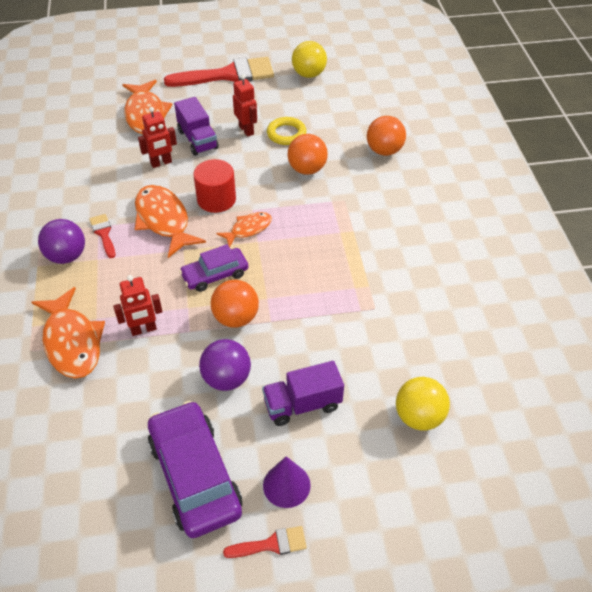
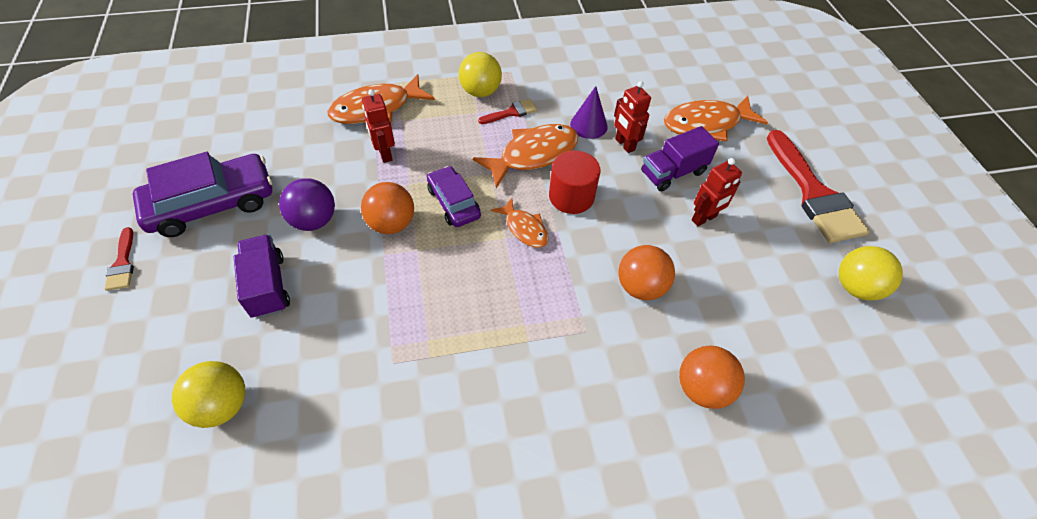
camera: 85 degrees right, 5 degrees up
(67, 256) = (480, 92): purple ball -> yellow ball
(286, 134) = (708, 262): yellow ring -> none
(286, 485) = (178, 274): purple cone -> purple cone (588, 125)

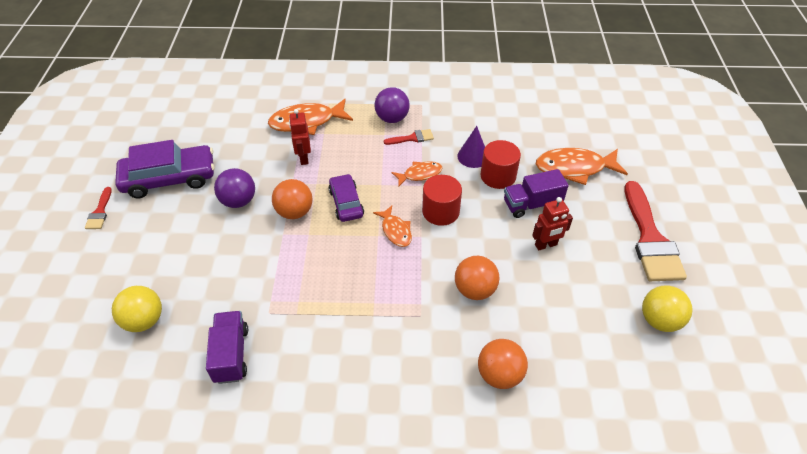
camera: 15 degrees right, 5 degrees down
(267, 286) = (194, 243): purple truck -> purple truck (231, 354)
(480, 92) = (392, 118): yellow ball -> purple ball
(533, 155) = (420, 174): orange fish -> orange fish, size x0.57
(624, 144) = (498, 176): red robot -> red cylinder

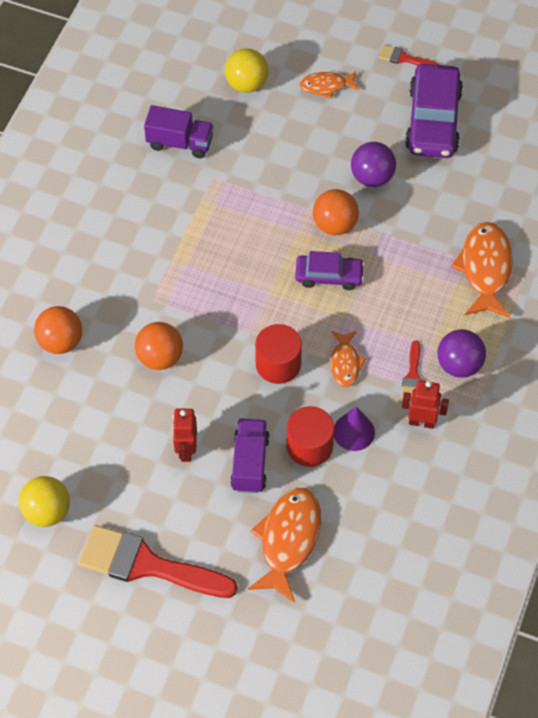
camera: 110 degrees right, 10 degrees up
(303, 158) = (419, 251): red robot -> red robot (421, 422)
(395, 231) = (268, 311): orange fish -> orange fish (326, 86)

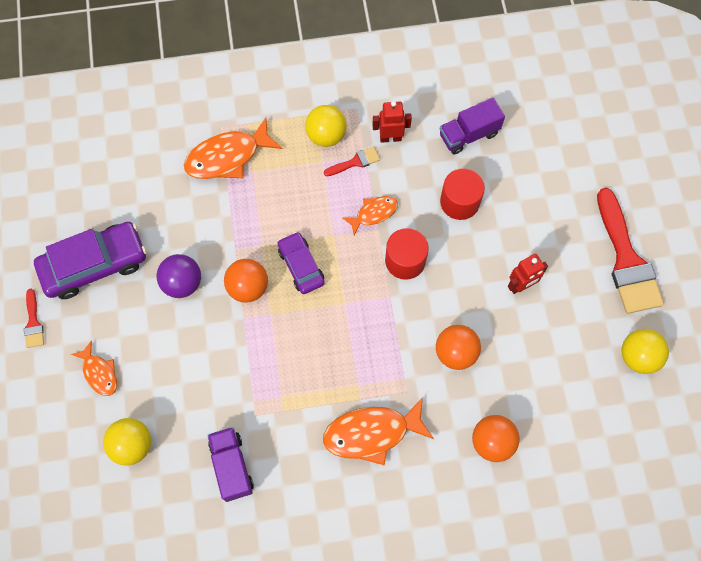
camera: 120 degrees left, 10 degrees up
(250, 463) = (500, 235): purple truck -> purple truck (469, 135)
(288, 540) = (542, 177): orange fish -> orange fish (372, 433)
(354, 432) = (428, 178): purple cone -> none
(421, 422) = (390, 138): red robot -> red robot turned 105 degrees clockwise
(459, 365) = (326, 135): purple ball -> yellow ball

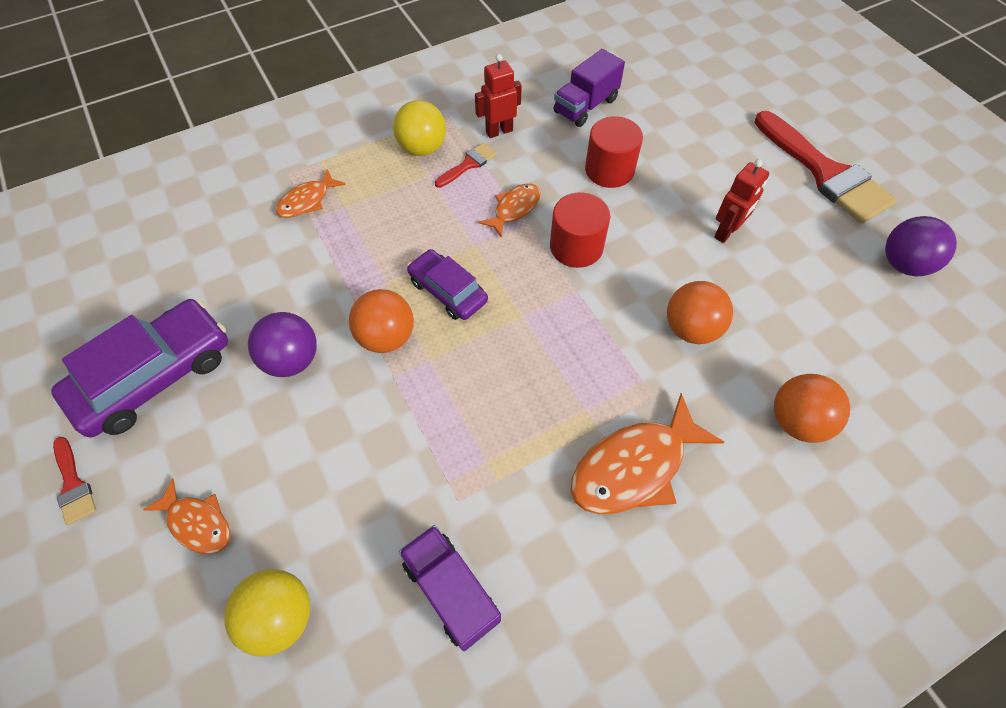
camera: 20 degrees left, 10 degrees down
(228, 157) = (307, 201): orange fish -> orange fish, size x0.57
(638, 356) = (903, 264): yellow ball -> purple ball

